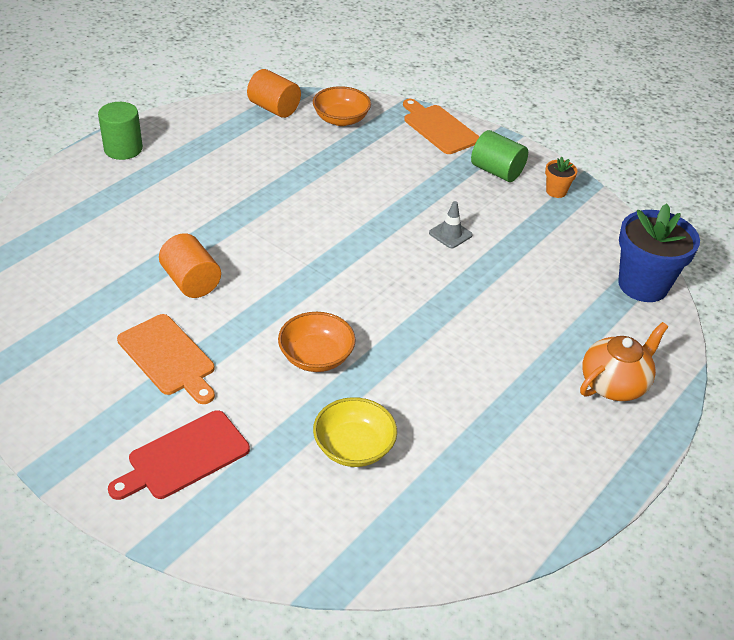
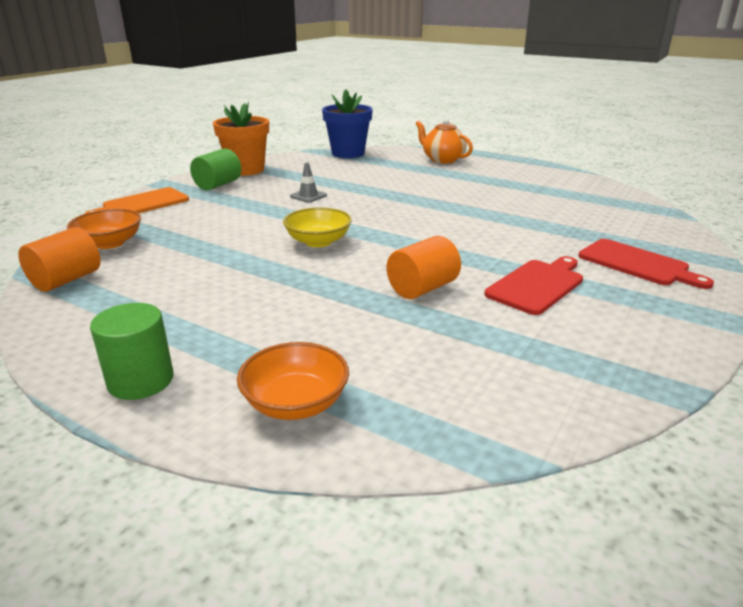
camera: 95 degrees left, 15 degrees down
(168, 357) = (537, 285): orange cutting board -> red cutting board
(316, 357) = (484, 229): orange bowl -> orange bowl (296, 403)
(354, 447) = (560, 213): yellow bowl -> yellow bowl (318, 241)
(556, 191) = (246, 170): orange flower pot -> orange flower pot, size x2.17

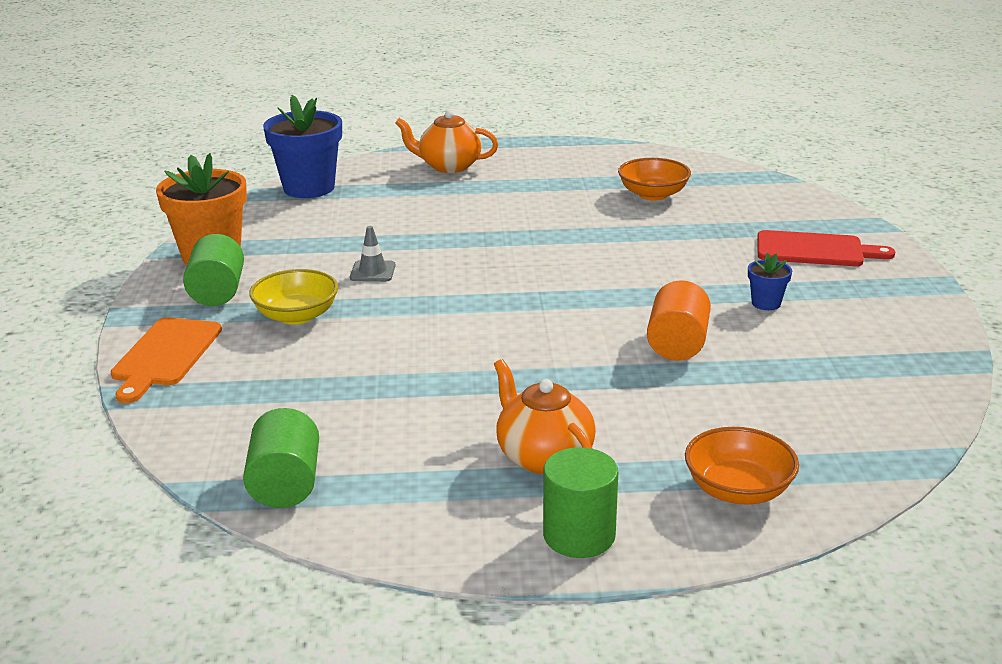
camera: 35 degrees left, 0 degrees up
(66, 280) = (285, 484): orange cylinder -> green cylinder
(110, 243) = (239, 422): orange bowl -> orange bowl (653, 194)
(213, 322) = (543, 457): none -> orange teapot
(318, 241) = (491, 329): yellow bowl -> yellow bowl (296, 316)
(537, 285) = (766, 303): red cutting board -> blue flower pot

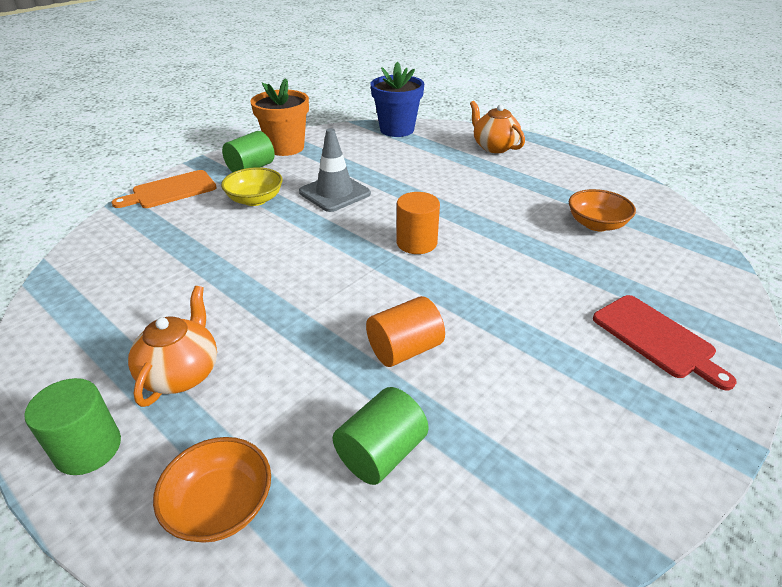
camera: 45 degrees right, 10 degrees up
(285, 484) = (67, 295): green cylinder -> green cylinder (381, 453)
(372, 272) = (334, 193): grey traffic cone -> grey traffic cone, size x1.88
(539, 274) = (416, 243): none -> orange cylinder
(766, 303) = (529, 359): blue flower pot -> none

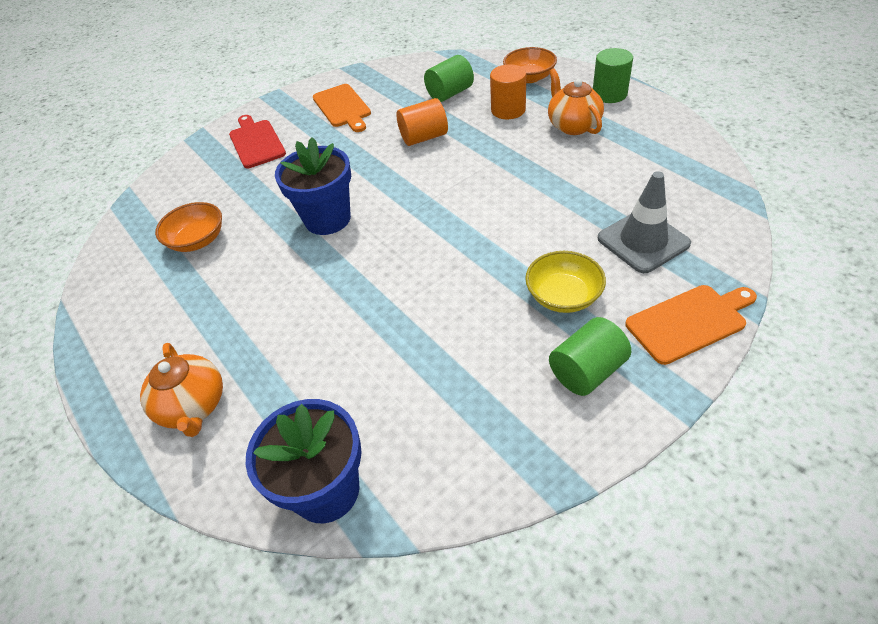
camera: 165 degrees left, 10 degrees up
(181, 373) = (573, 125): orange teapot -> orange teapot turned 135 degrees clockwise
(286, 147) = (539, 435): orange flower pot -> none
(334, 193) = (460, 304): grey traffic cone -> grey traffic cone (643, 241)
(416, 243) = (384, 223): orange cylinder -> orange cylinder (508, 110)
(478, 245) = (327, 219): none -> blue flower pot
(571, 415) = (343, 107): none -> orange cutting board

